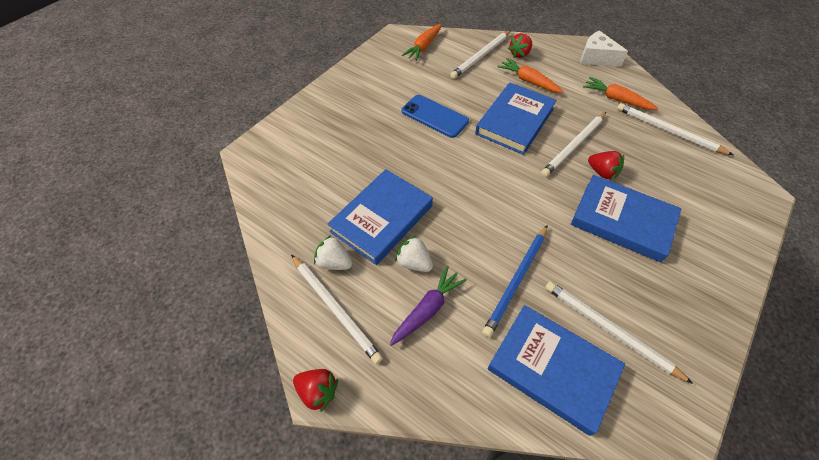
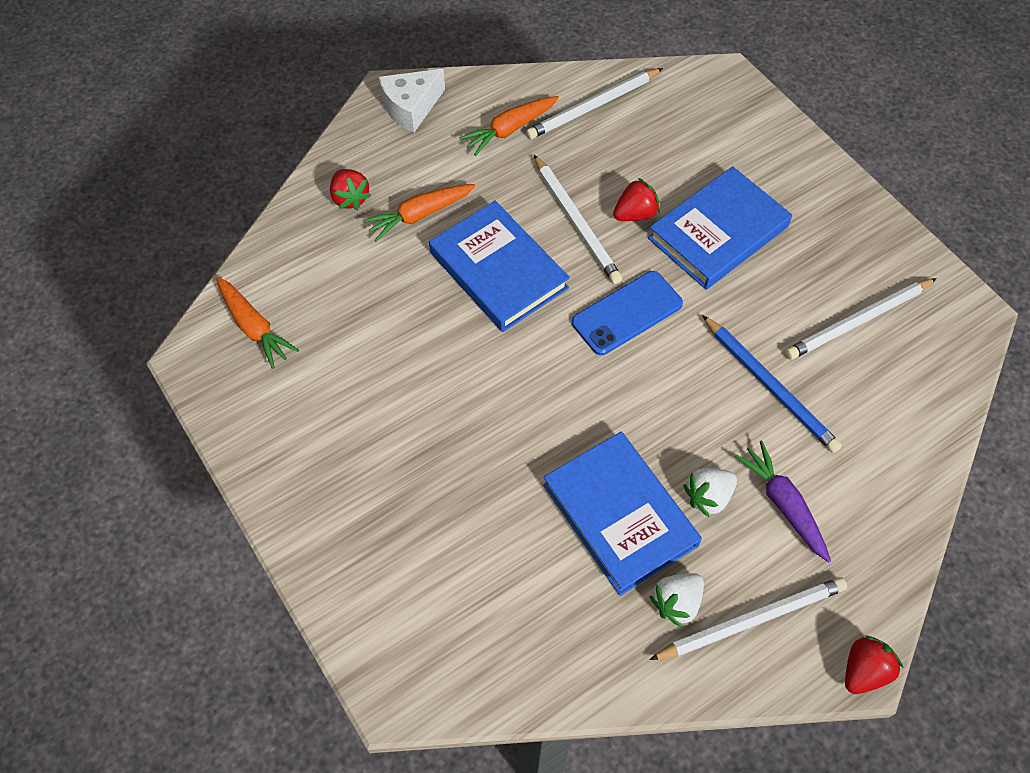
camera: 70 degrees left, 5 degrees up
(434, 116) = (439, 372): blue phone -> blue phone (627, 313)
(481, 56) = (326, 252): white pencil -> none
(552, 369) = (890, 399): blue book -> none

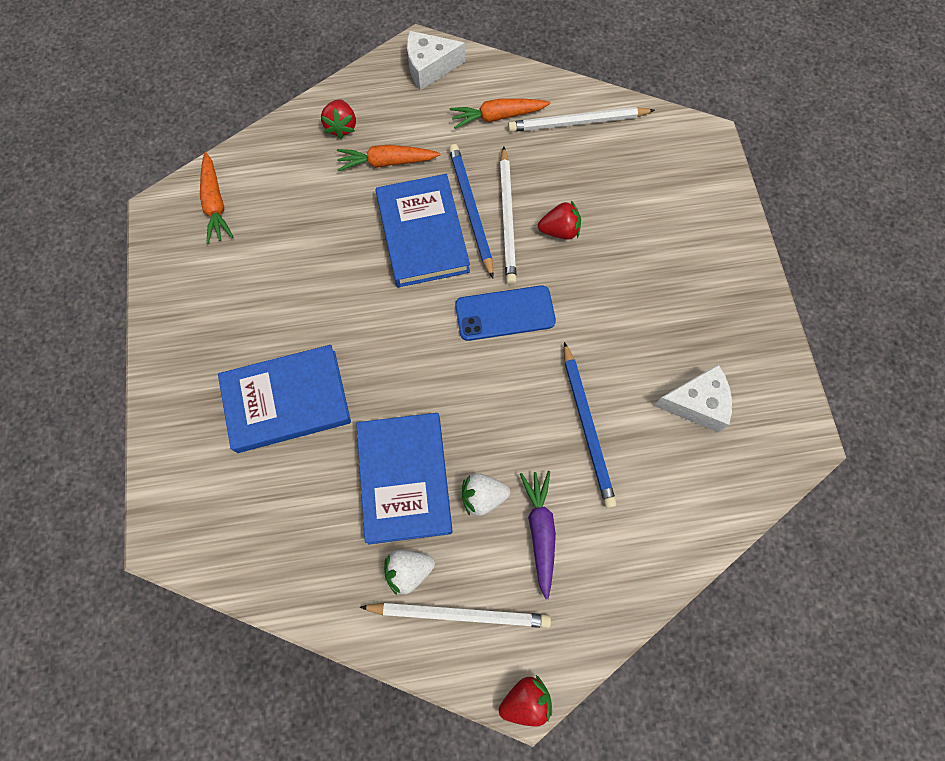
camera: 25 degrees right, 10 degrees up
(534, 228) = (470, 210): none -> blue pencil
(718, 232) = (620, 275): blue book -> blue book (287, 401)
(858, 321) = (696, 403): white pencil -> white cheese

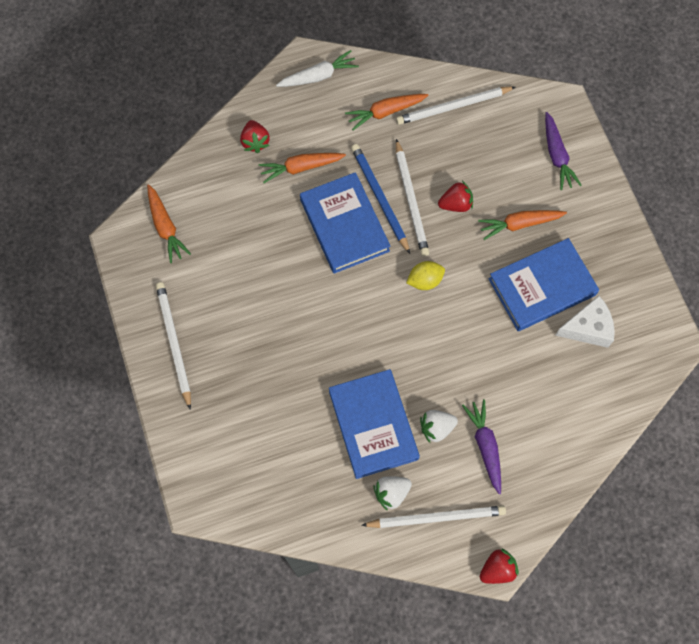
camera: 10 degrees left, 0 degrees up
(189, 338) = (174, 343): none -> white pencil
(287, 401) = (266, 380): blue book -> blue book (542, 287)
(429, 67) = (318, 76): white cheese -> white carrot
(505, 313) = (425, 280): blue phone -> yellow lemon
(587, 426) = (506, 360): blue pencil -> none
(632, 265) = (519, 224): none -> orange carrot
(690, 194) = (556, 155): none -> purple carrot

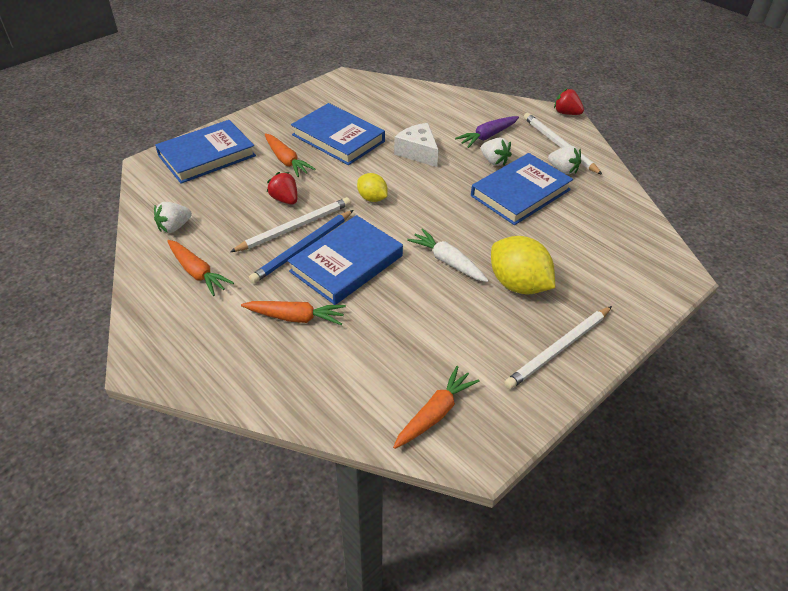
camera: 115 degrees left, 25 degrees down
(254, 351) = (518, 284): none -> yellow lemon
(255, 142) = (279, 369): red strawberry -> none
(301, 167) = (295, 317): orange carrot -> orange carrot turned 45 degrees counterclockwise
(318, 76) = (164, 342): white carrot -> white carrot (448, 262)
(453, 107) = (174, 227): white pencil -> white strawberry
(556, 155) = (207, 156): purple carrot -> blue book
(587, 328) = (359, 112): white cheese -> white cheese (418, 152)

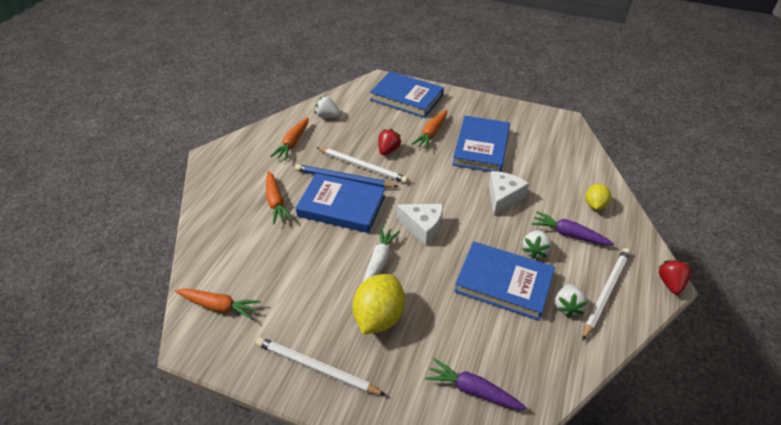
camera: 65 degrees right, 0 degrees up
(372, 198) = (423, 193): yellow lemon -> yellow lemon (594, 205)
(420, 215) = (423, 227): none -> white cheese
(623, 253) = (473, 390): none -> purple carrot

